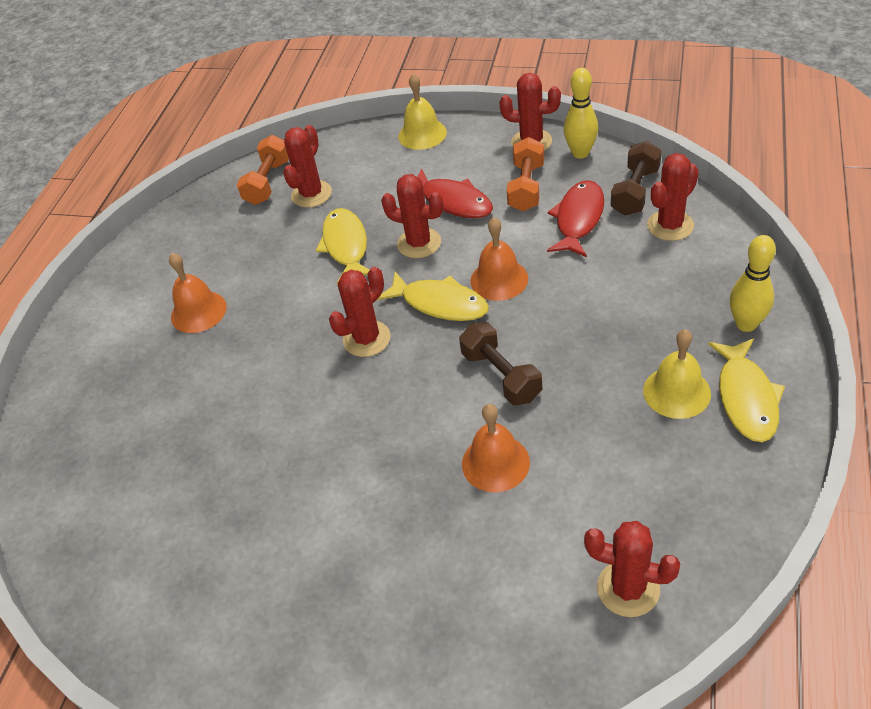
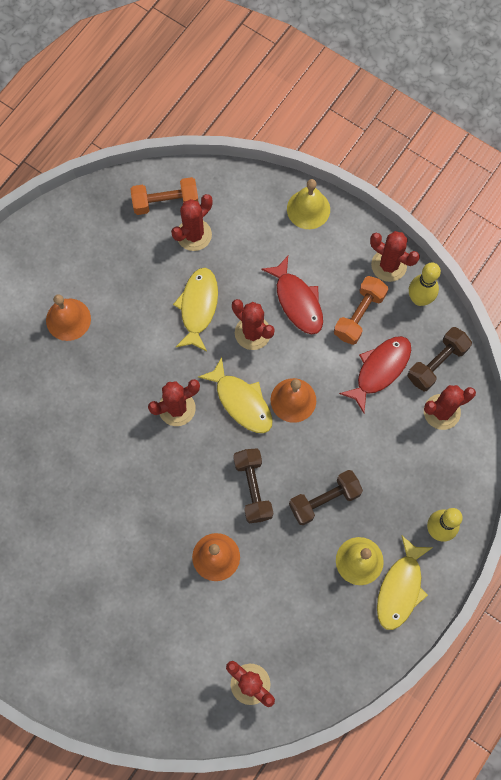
camera: 15 degrees right, 25 degrees up
(268, 182) = (165, 202): orange dumbbell -> orange dumbbell turned 45 degrees clockwise
(594, 351) = (324, 500): none -> brown dumbbell

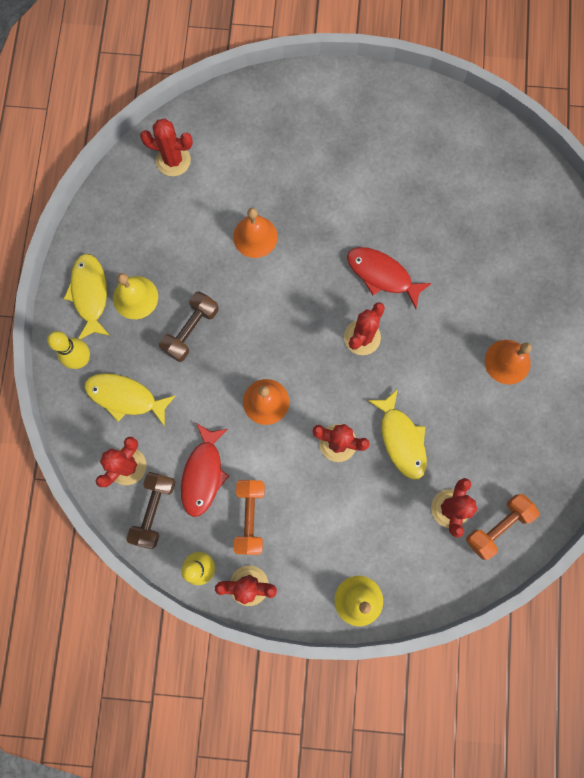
camera: 150 degrees right, 5 degrees up
(241, 401) = (310, 374): yellow fish -> yellow fish (125, 397)
(253, 488) = (257, 306): brown dumbbell -> none
(297, 301) = (315, 497): red fish -> red fish (382, 275)

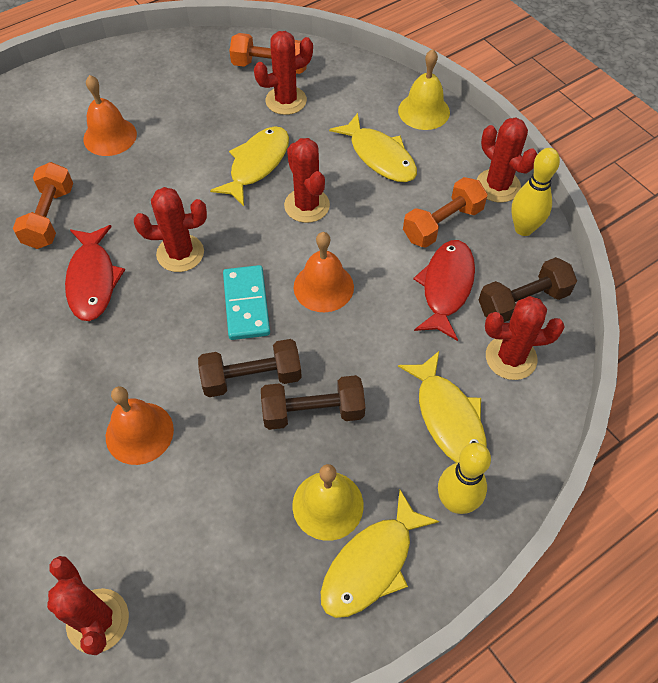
camera: 130 degrees left, 20 degrees down
(203, 474) = (446, 287): red fish -> red fish turned 45 degrees counterclockwise
(239, 315) = (252, 378): none -> brown dumbbell
(291, 348) = (246, 304): none -> turquoise domino
(341, 528) = (379, 156): none -> yellow fish
(457, 280) = (50, 217): none -> orange dumbbell

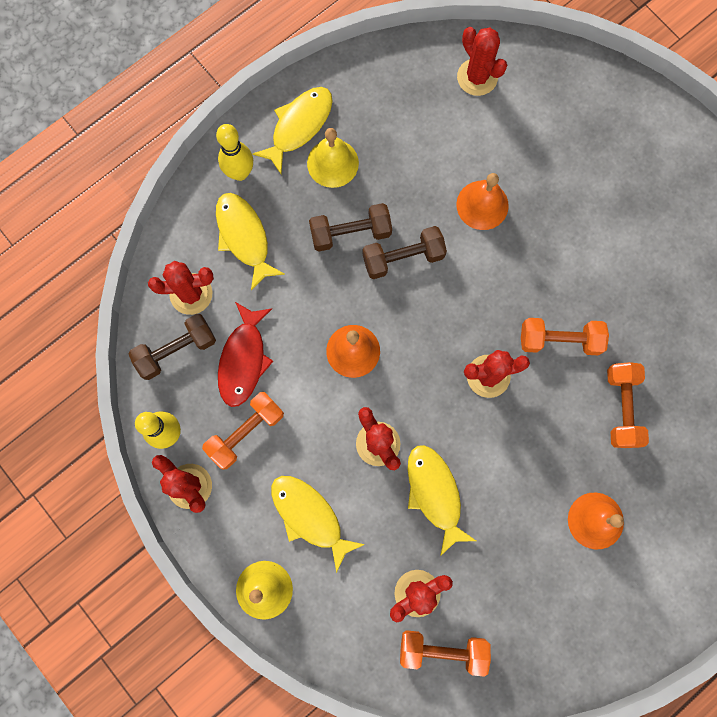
camera: 175 degrees right, 20 degrees up
(93, 280) = (559, 340): red fish -> orange dumbbell
(246, 304) = (419, 326): turquoise domino -> none
(257, 164) = (434, 494): yellow fish -> yellow fish turned 135 degrees clockwise

